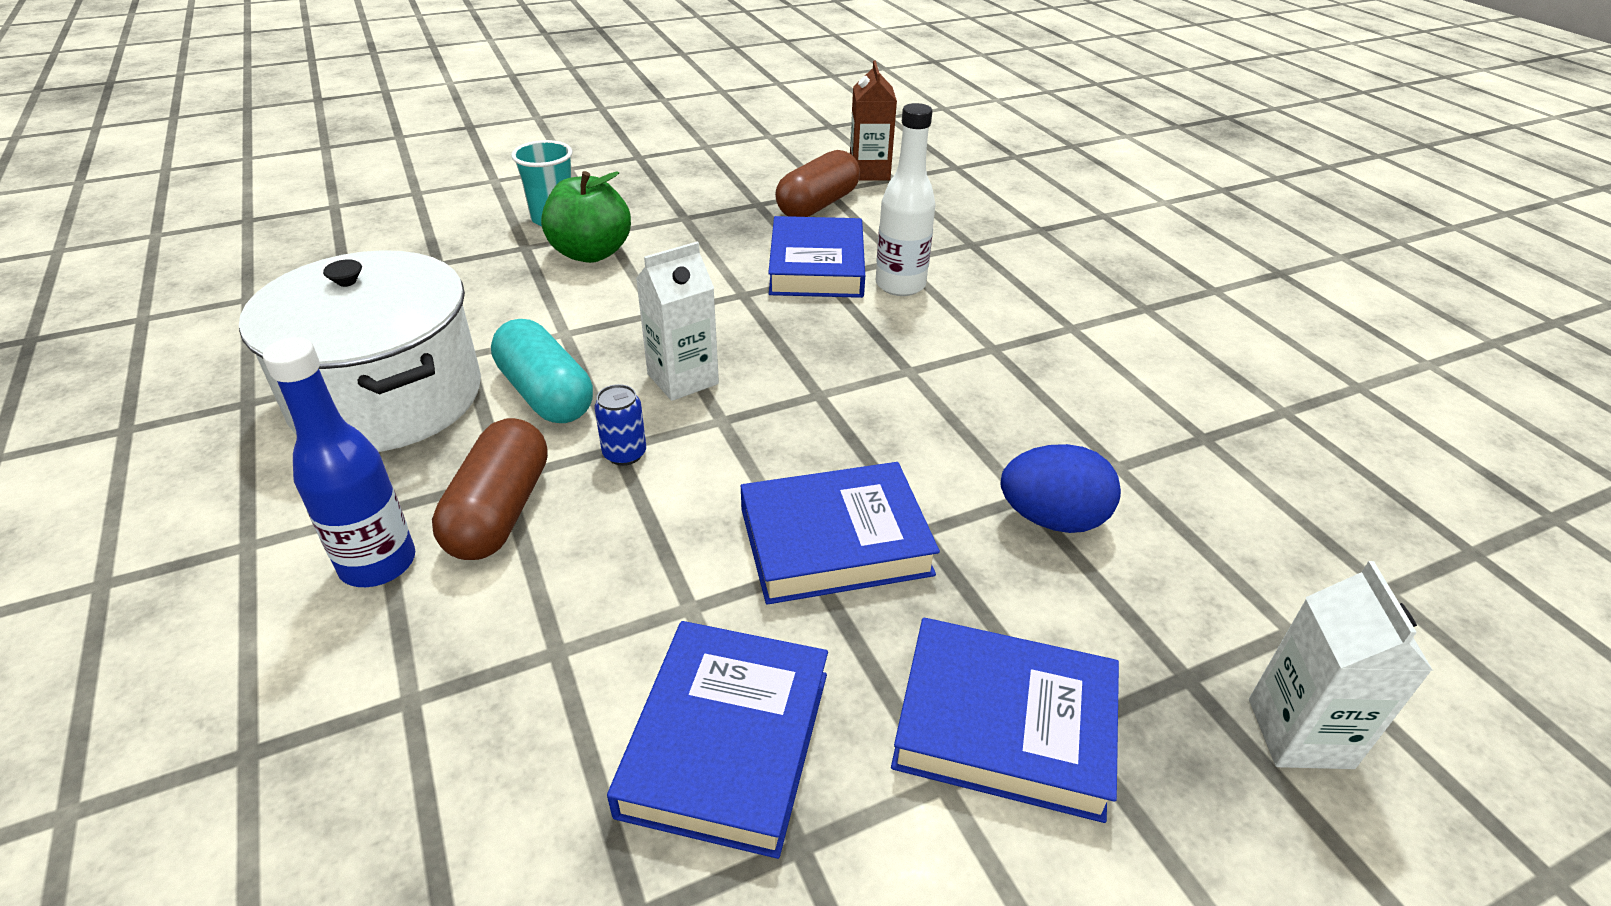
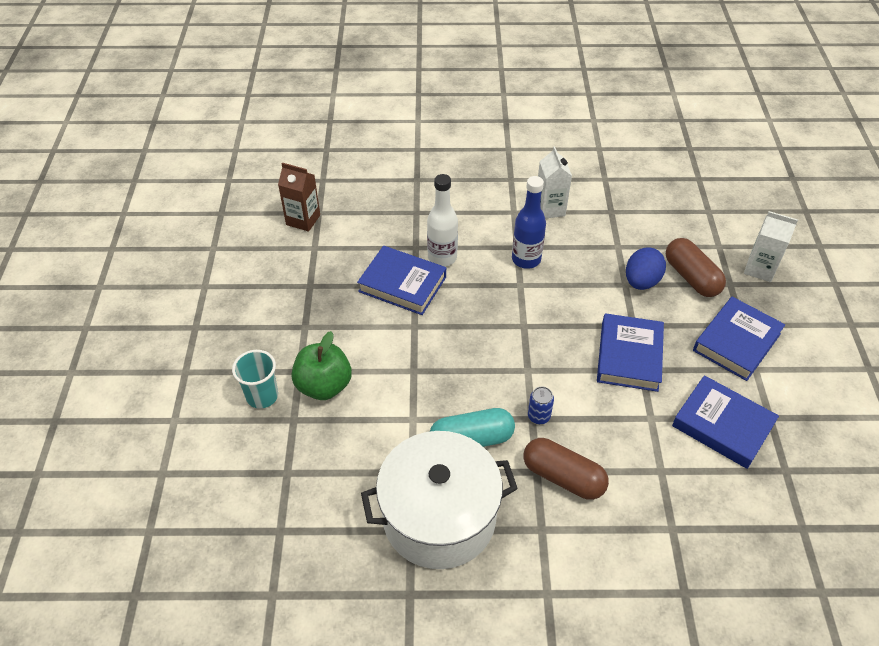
camera: 65 degrees left, 10 degrees up
(378, 564) = (583, 534): blue bottle -> blue bottle (526, 259)
(683, 379) = (485, 376): white carton -> white carton (550, 209)
(817, 205) = (330, 258): brown capsule -> brown capsule (691, 277)

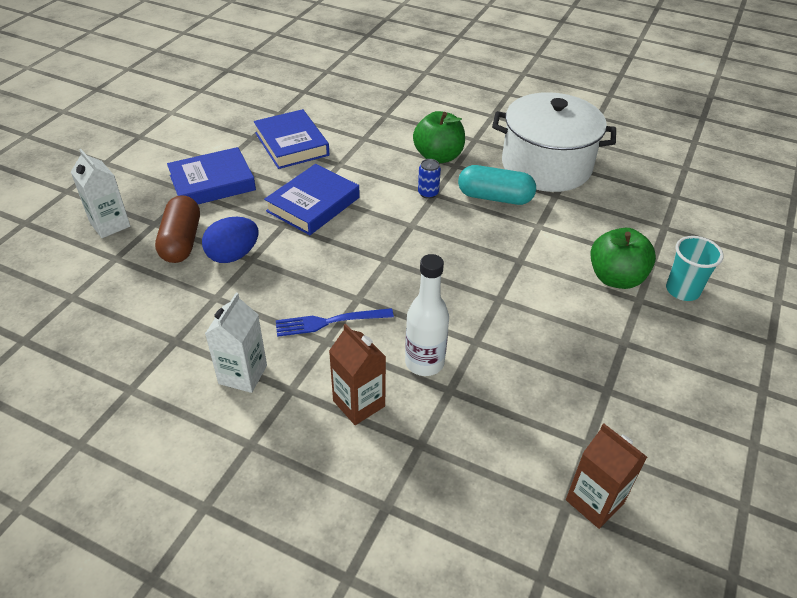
camera: 155 degrees left, 5 degrees down
(402, 284) = (490, 348): blue book -> none
(467, 219) = (359, 403): none -> brown carton
(526, 259) = (328, 322): blue bottle -> blue fork
(563, 477) = (438, 156): brown capsule -> green apple

